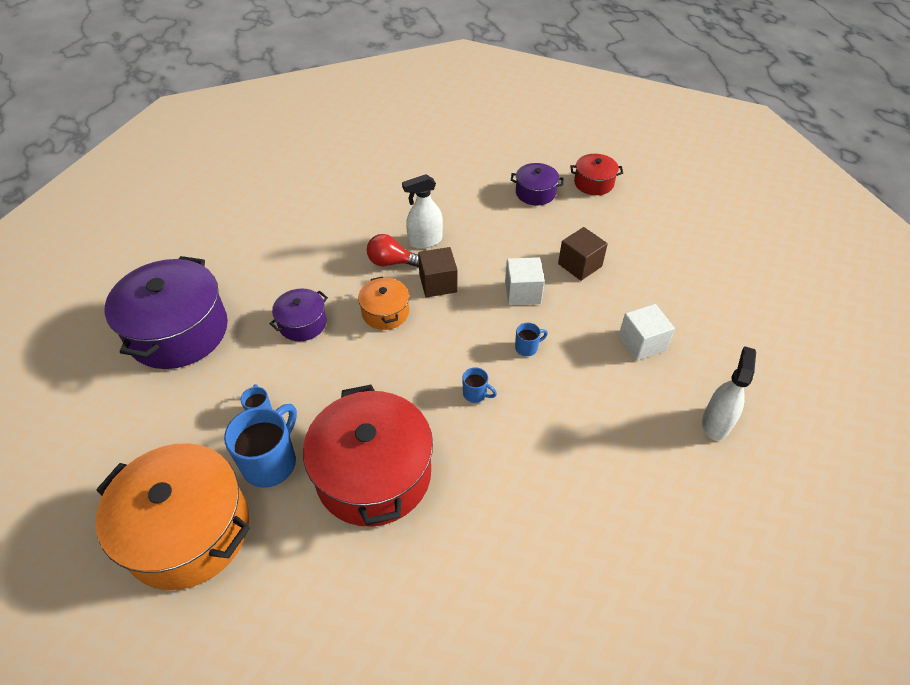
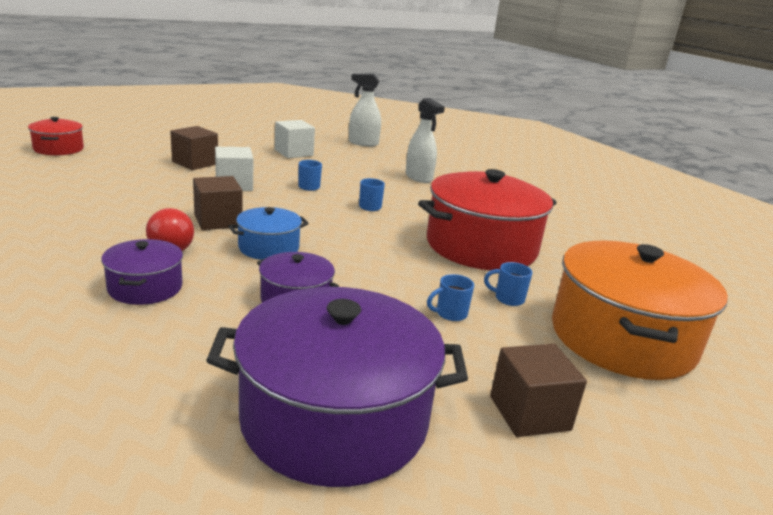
camera: 105 degrees left, 25 degrees down
(140, 425) = (529, 413): none -> brown cube
(271, 462) = (508, 299): blue mug -> blue mug, size x0.48
(385, 312) = (268, 247): orange pot -> blue pot
(425, 241) = (134, 228): white spray bottle -> white spray bottle (419, 177)
(535, 193) = (61, 172): purple pot -> purple pot (145, 287)

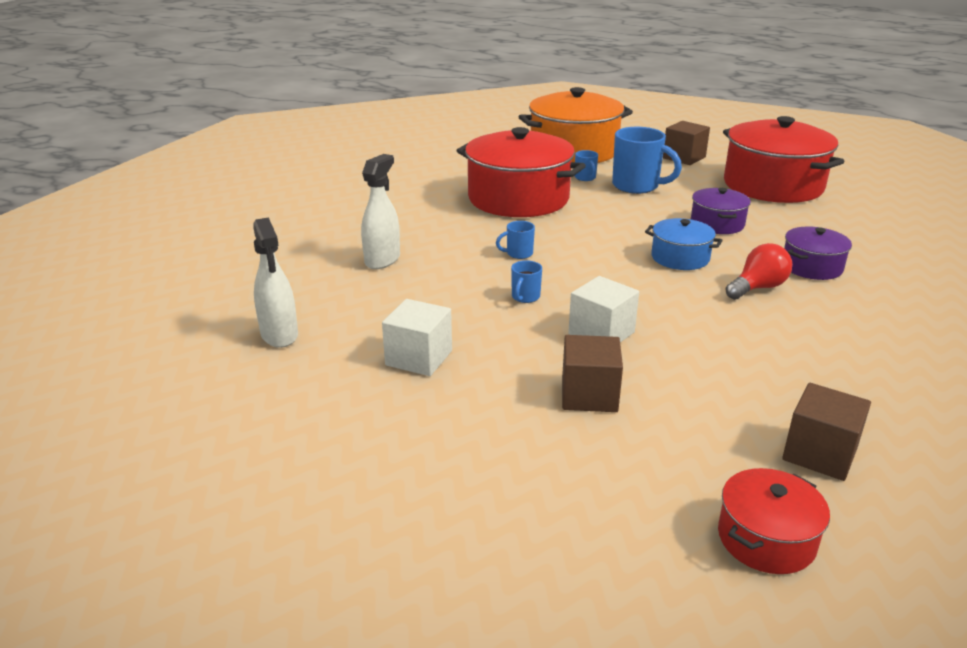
camera: 120 degrees left, 5 degrees up
(218, 221) = (686, 296): brown cube -> brown cube (819, 454)
(334, 418) = (773, 185): purple pot -> red pot
(450, 314) = (637, 186): blue mug -> blue mug, size x2.09

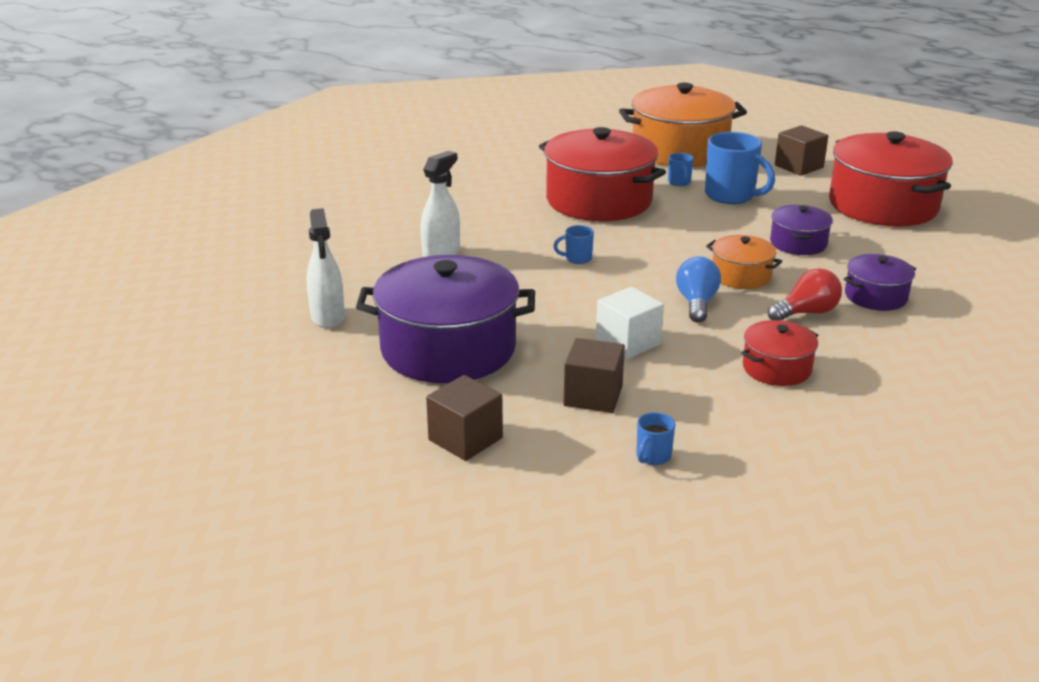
camera: 10 degrees right, 0 degrees up
(419, 358) = (448, 349): white cube -> purple pot
(525, 297) = (567, 302): blue mug -> blue mug (653, 456)
(650, 287) = (696, 303): none -> blue light bulb
(680, 258) = (741, 276): blue pot -> orange pot
(766, 539) = (698, 526): red pot -> red pot (776, 368)
(819, 454) = (784, 466): brown cube -> brown cube (465, 439)

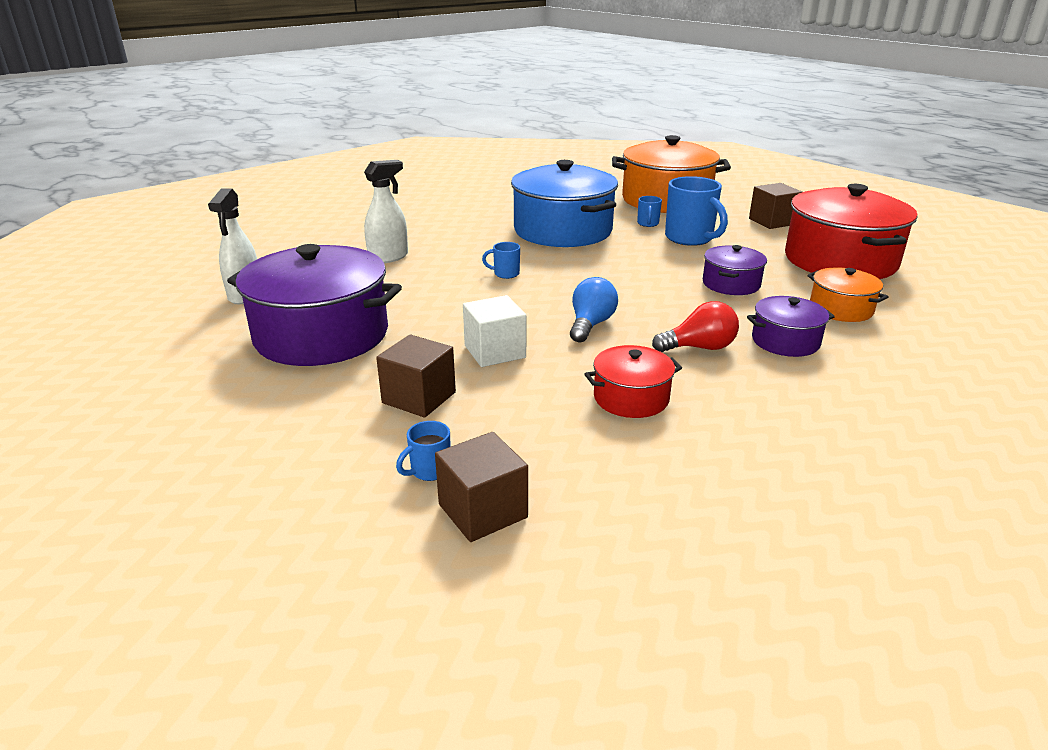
camera: 15 degrees right, 0 degrees up
(465, 439) = (259, 420): brown cube -> brown cube (482, 511)
(599, 200) = (563, 231): red pot -> blue pot
(741, 276) = (653, 306): orange pot -> orange pot (840, 309)

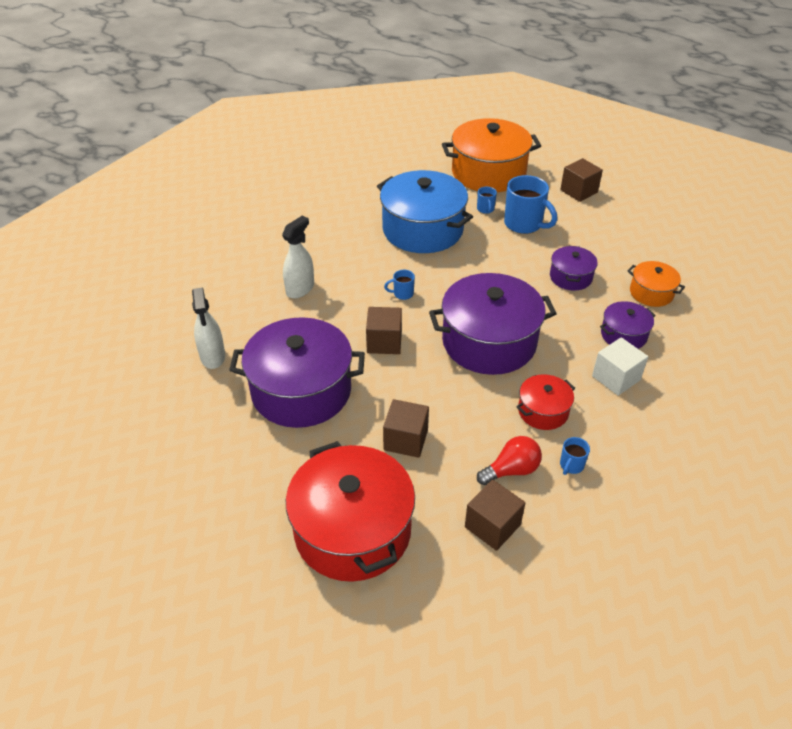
camera: 15 degrees left, 15 degrees up
(429, 470) = (445, 502): blue mug -> blue mug (571, 465)
(455, 308) = (384, 342): none -> brown cube
(495, 351) = (435, 384): white cube -> white cube (616, 378)
(590, 324) = (489, 342): blue light bulb -> purple pot
(699, 347) = (570, 352): red light bulb -> red light bulb (511, 470)
(840, 260) = (639, 235): red pot -> red pot (352, 530)

